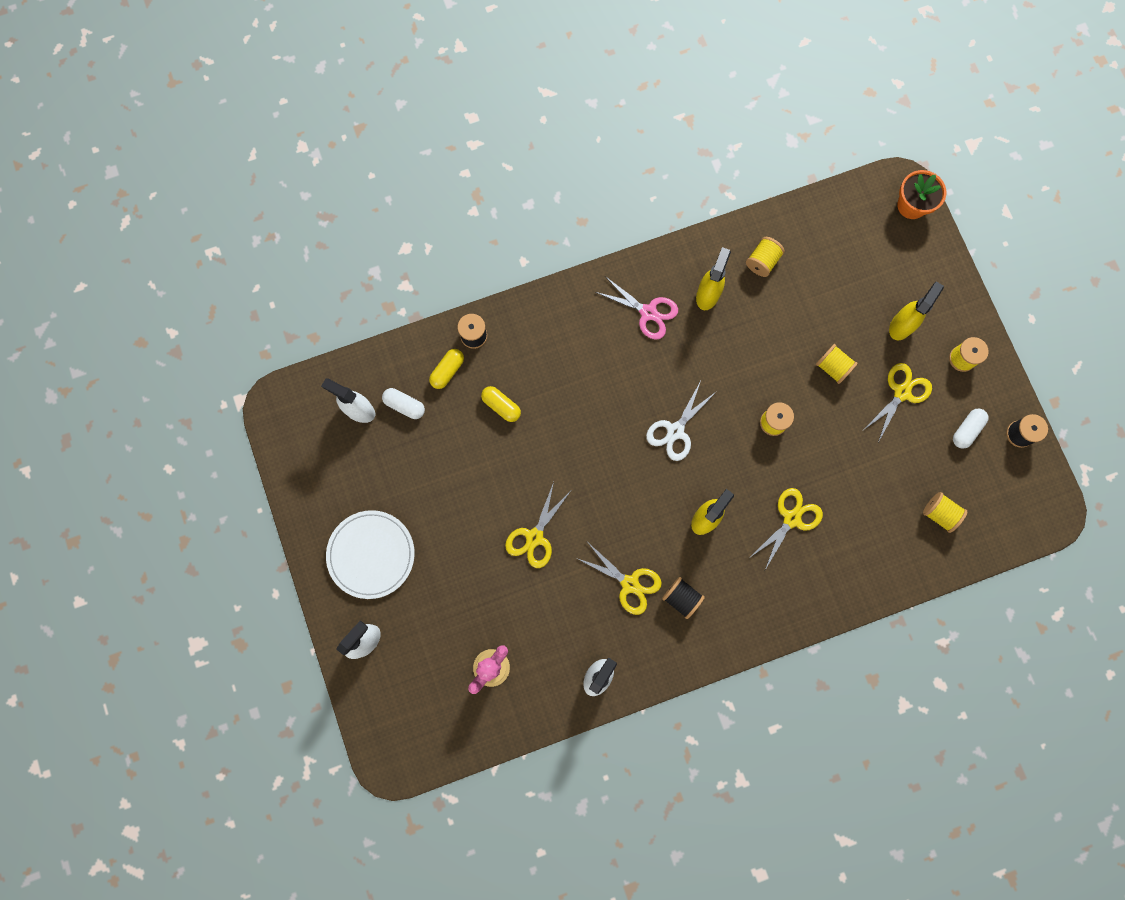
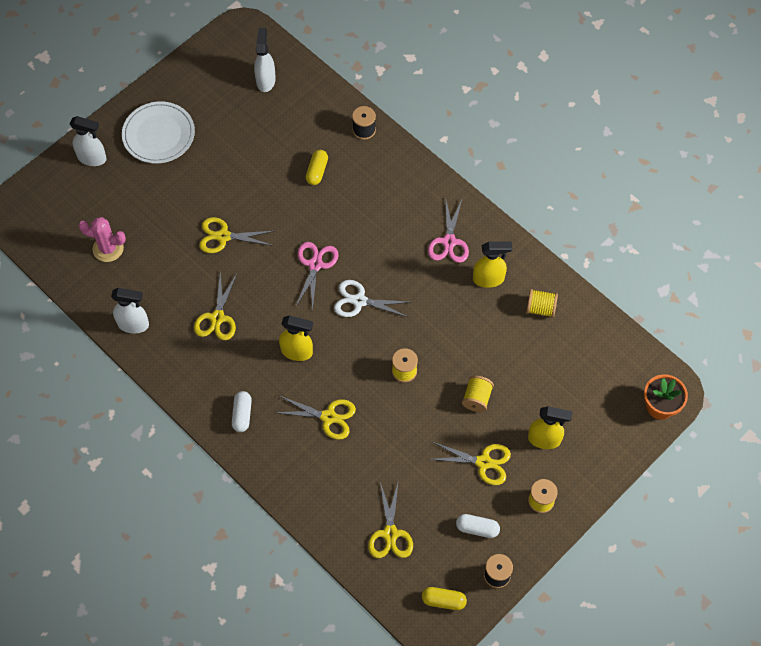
camera: 65 degrees right, 15 degrees down
(404, 405) = (284, 108): white capsule -> white capsule (242, 414)
(447, 371) = (326, 124): yellow capsule -> yellow capsule (443, 601)
(613, 457) = (315, 265): none -> pink scissors
(681, 598) = (223, 360): black spool -> none
(939, 514) = (390, 533): yellow spool -> yellow scissors

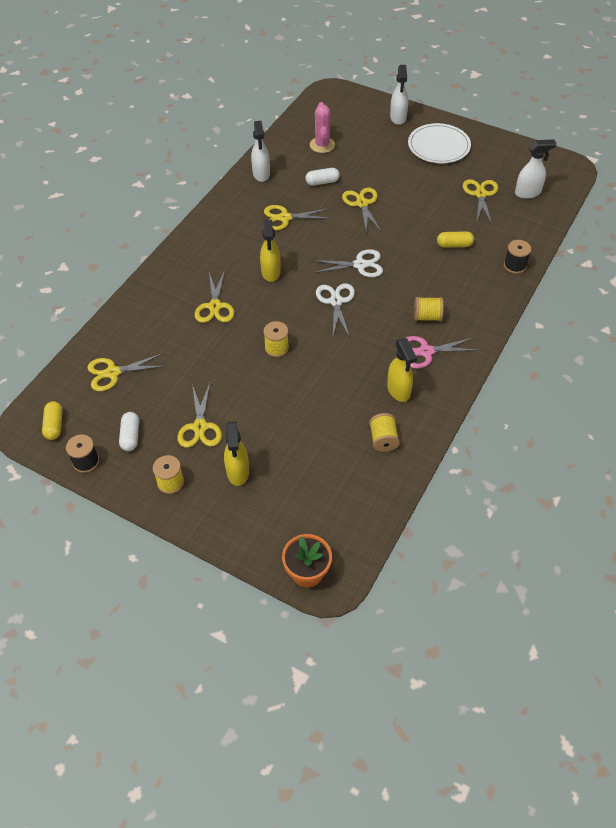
camera: 75 degrees right, 10 degrees down
(242, 414) = (201, 253): white capsule -> white capsule (322, 182)
(251, 122) = (480, 194): none -> yellow scissors
(315, 265) = (360, 265): pink scissors -> white scissors
(477, 398) = (266, 408): yellow spool -> yellow spool (427, 317)

